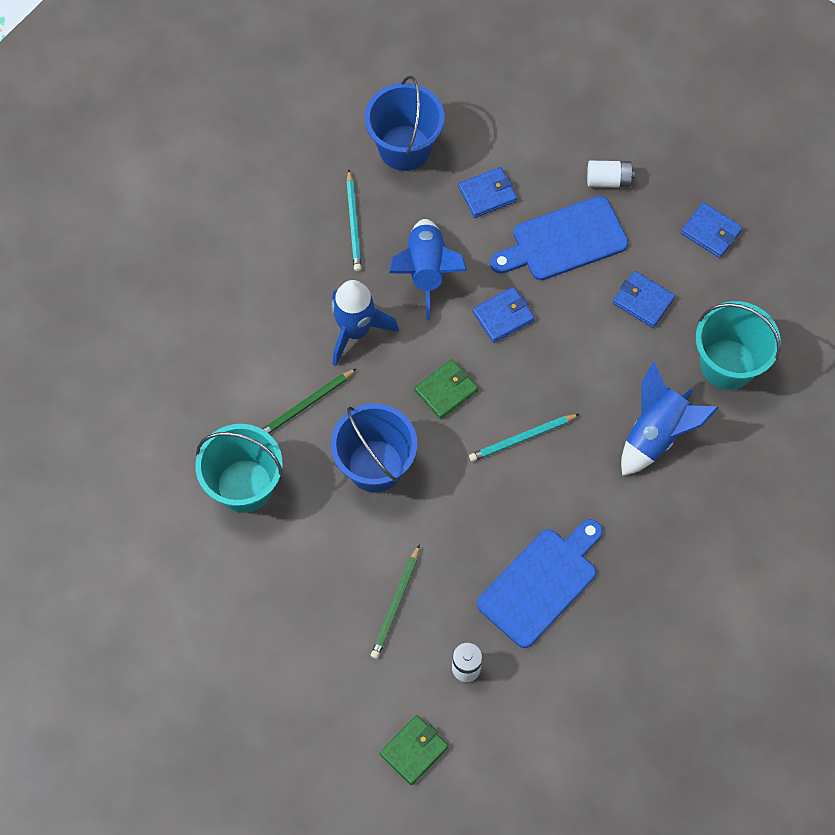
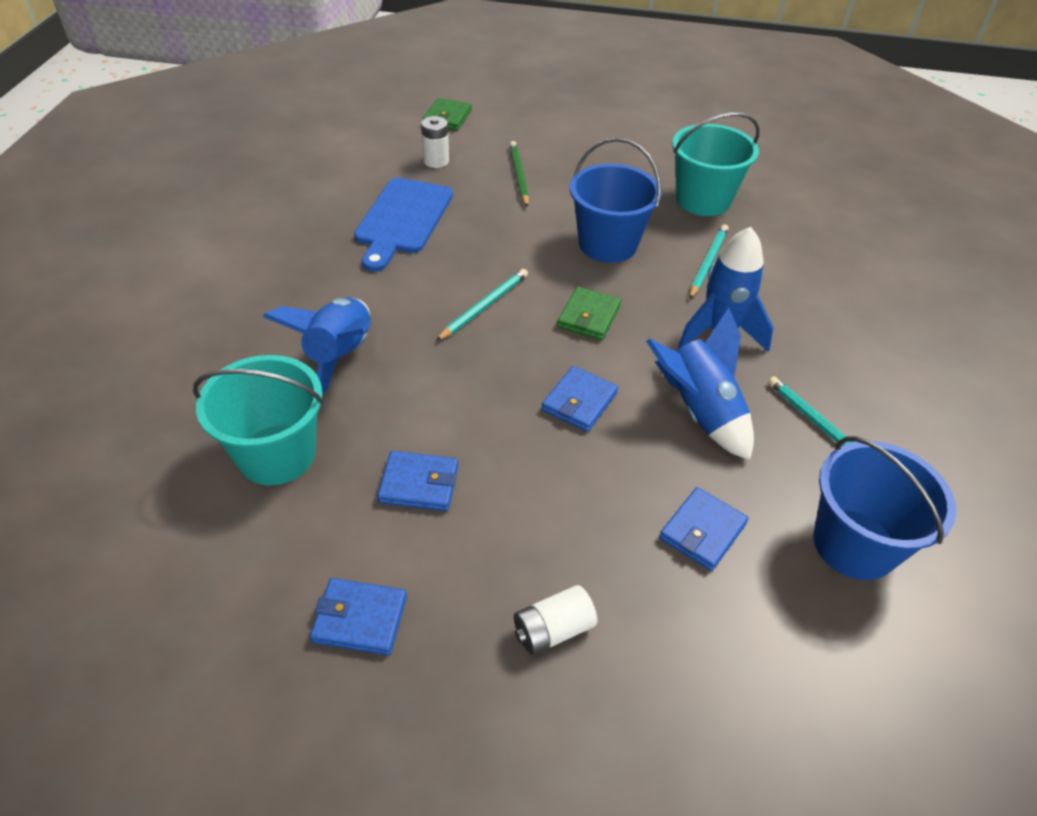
camera: 150 degrees right, 20 degrees down
(306, 405) = (707, 263): green pencil -> turquoise pencil
(564, 241) = (563, 515): blue cutting board -> none

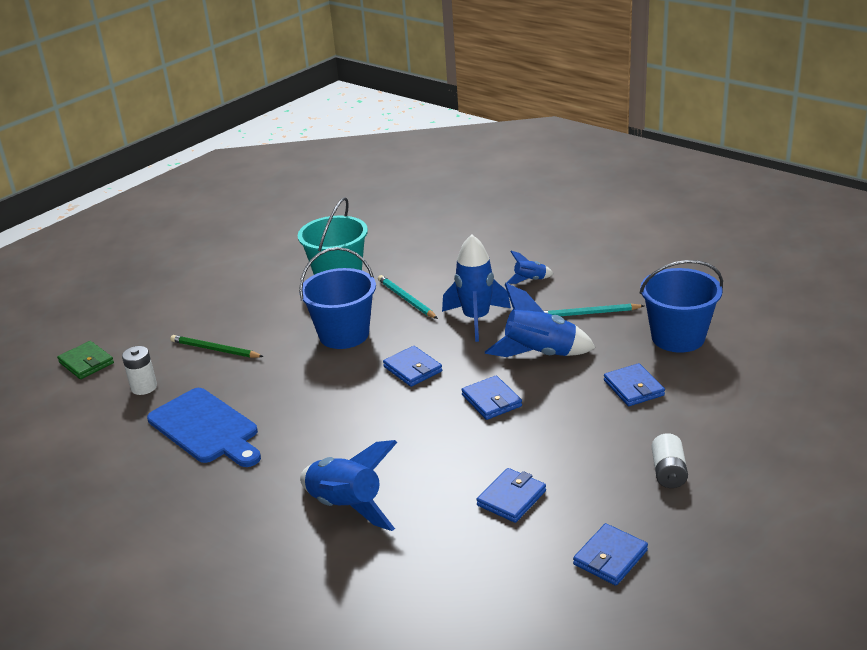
camera: 55 degrees left, 15 degrees down
(276, 454) = (427, 567): turquoise bucket -> none
(484, 306) = (356, 415): turquoise pencil -> none
(588, 317) = (412, 369): green wallet -> blue wallet
(841, 348) = (530, 280): none -> blue rocket

